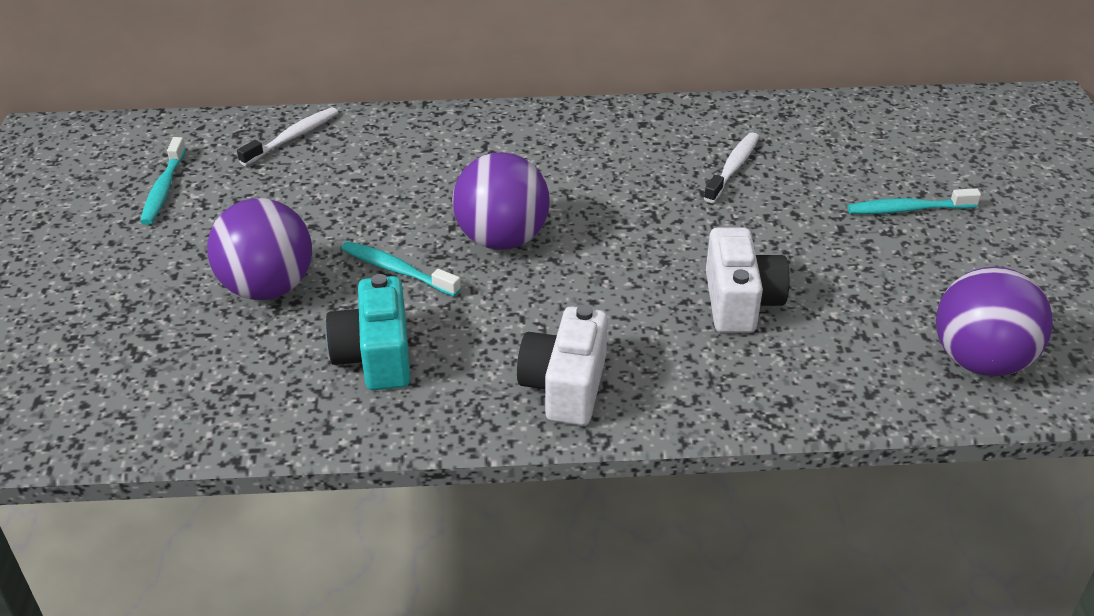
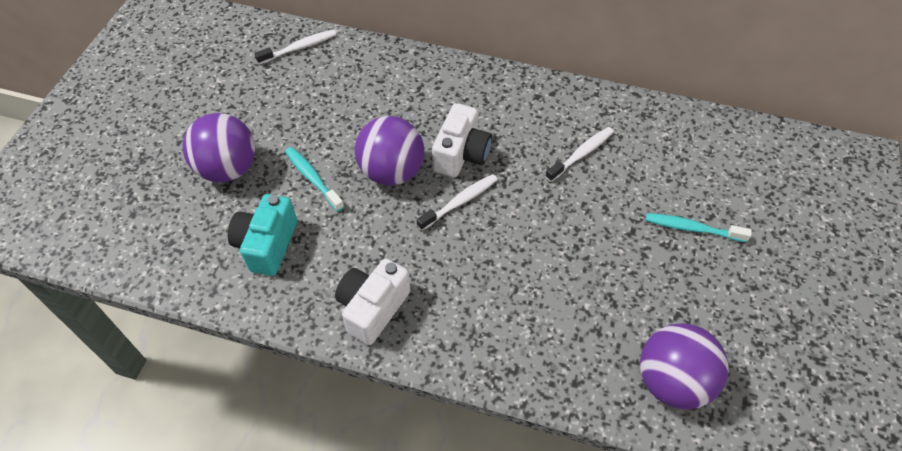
camera: 20 degrees right, 15 degrees up
(164, 189) = (202, 70): turquoise toothbrush -> none
(611, 249) = (460, 202): none -> white toothbrush
(740, 302) = (525, 274): white camera -> white camera (461, 154)

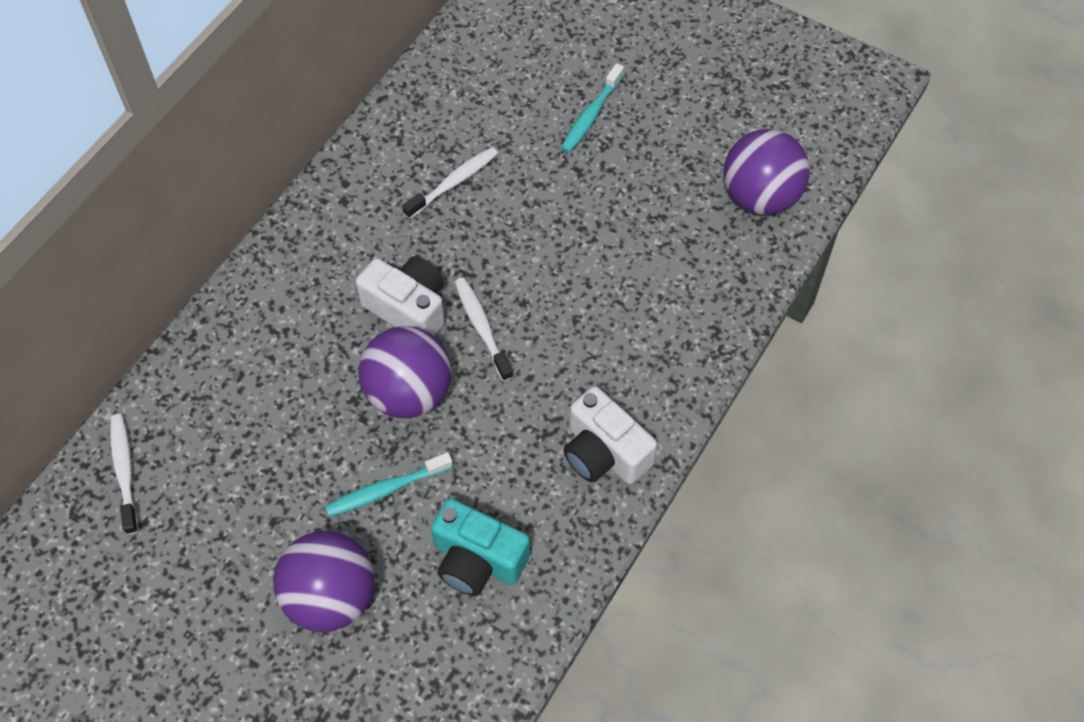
camera: 75 degrees left, 5 degrees up
(581, 154) = (453, 182): white toothbrush -> white toothbrush turned 75 degrees clockwise

